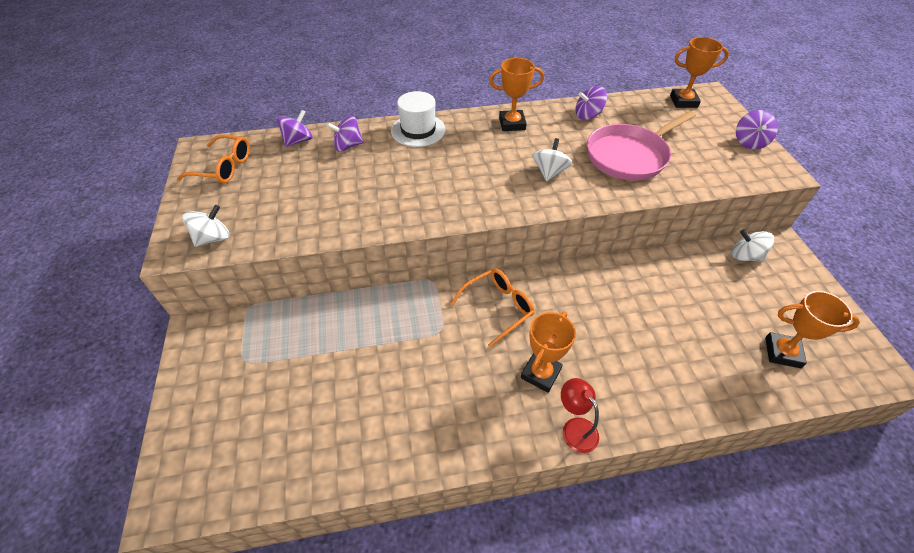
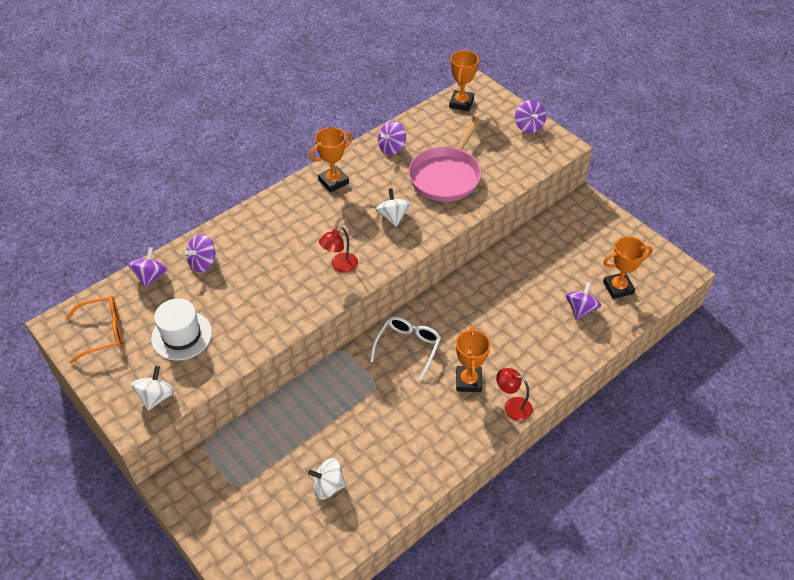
camera: 30 degrees left, 0 degrees up
(418, 130) = (255, 221): white hat -> white hat (181, 335)
(465, 194) = (340, 266): none -> red lamp
(497, 308) = (408, 347): orange glasses -> white glasses
(683, 101) = (461, 103): orange trophy -> orange trophy turned 45 degrees counterclockwise
(720, 356) = (580, 309): none -> purple spinning top
(745, 256) = (564, 222): white spinning top -> white spinning top (328, 486)

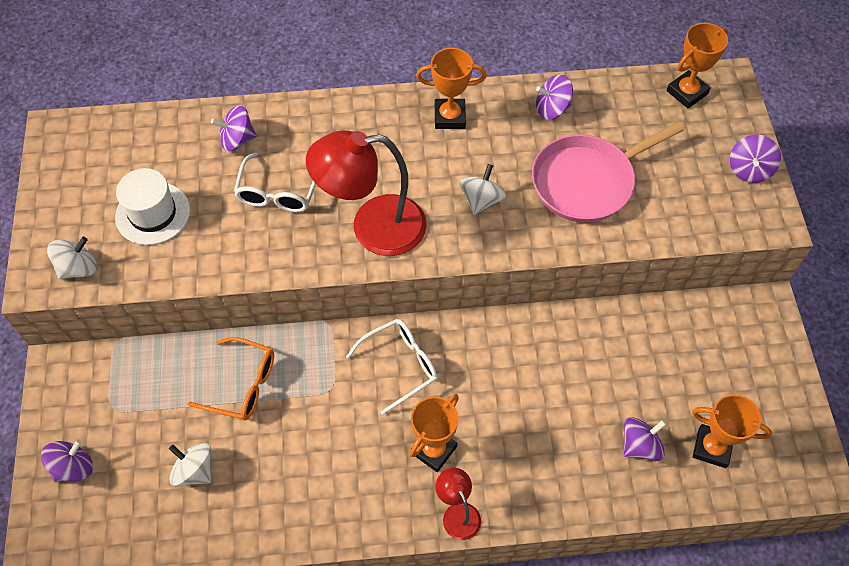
camera: 35 degrees right, 10 degrees up
(102, 332) = (85, 164): orange glasses -> orange glasses (242, 385)
(151, 276) = (176, 127): purple spinning top -> purple spinning top (73, 467)
(259, 278) = (278, 192): none -> white glasses
(340, 266) = (373, 227): red lamp -> red lamp, size x2.07

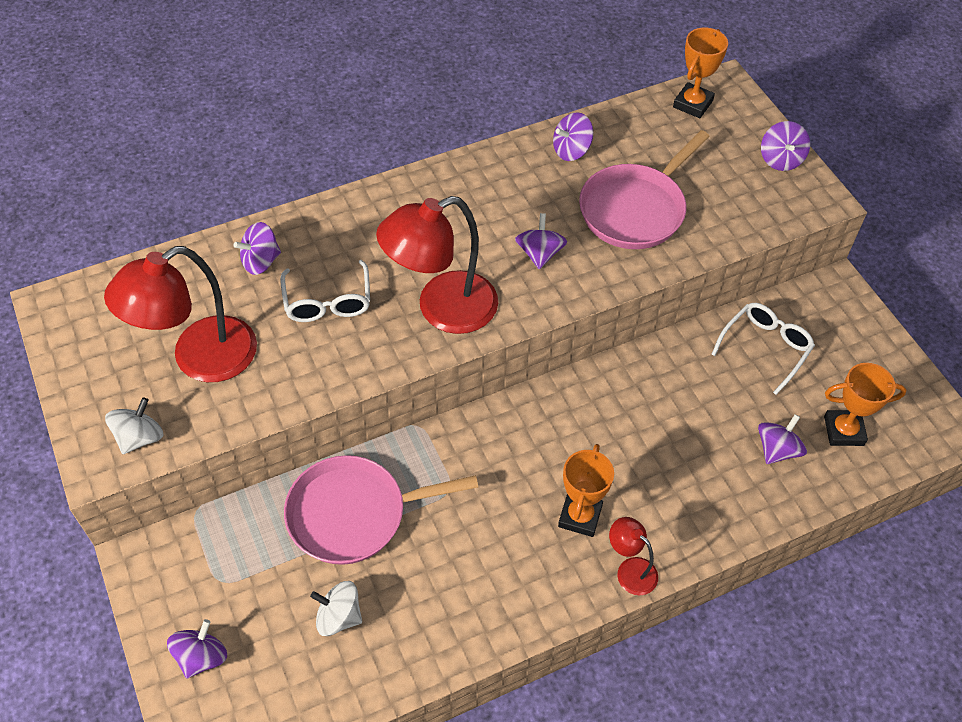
camera: 20 degrees left, 5 degrees down
(153, 213) = (200, 359): white hat -> red lamp
(242, 385) = (353, 514): orange glasses -> pink pan
(400, 365) = (511, 445): white glasses -> white glasses (765, 348)
(449, 117) = (473, 183): orange trophy -> none
(481, 200) = (540, 253): white spinning top -> purple spinning top

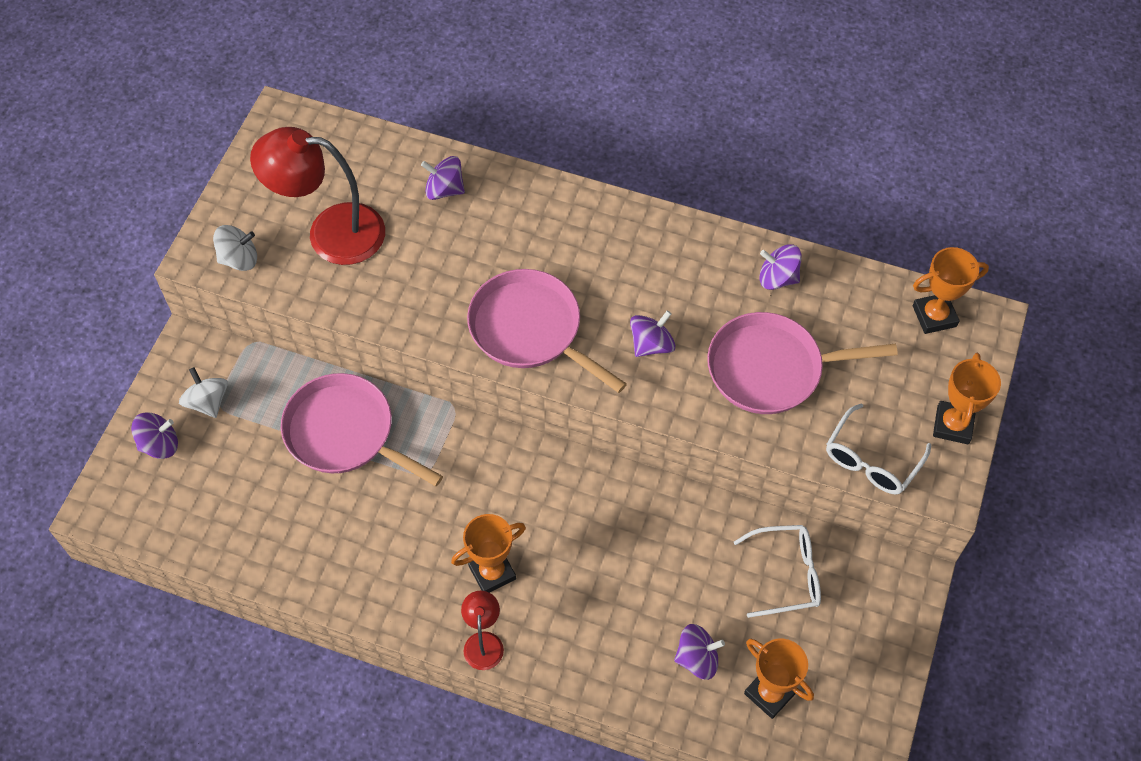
camera: 45 degrees right, 5 degrees up
(328, 301) = (457, 258): white glasses -> white glasses (872, 459)
(339, 616) = (263, 494): white spinning top -> white spinning top (208, 402)
(442, 309) = (530, 329): red lamp -> pink pan
(780, 159) = (953, 425): purple spinning top -> orange trophy

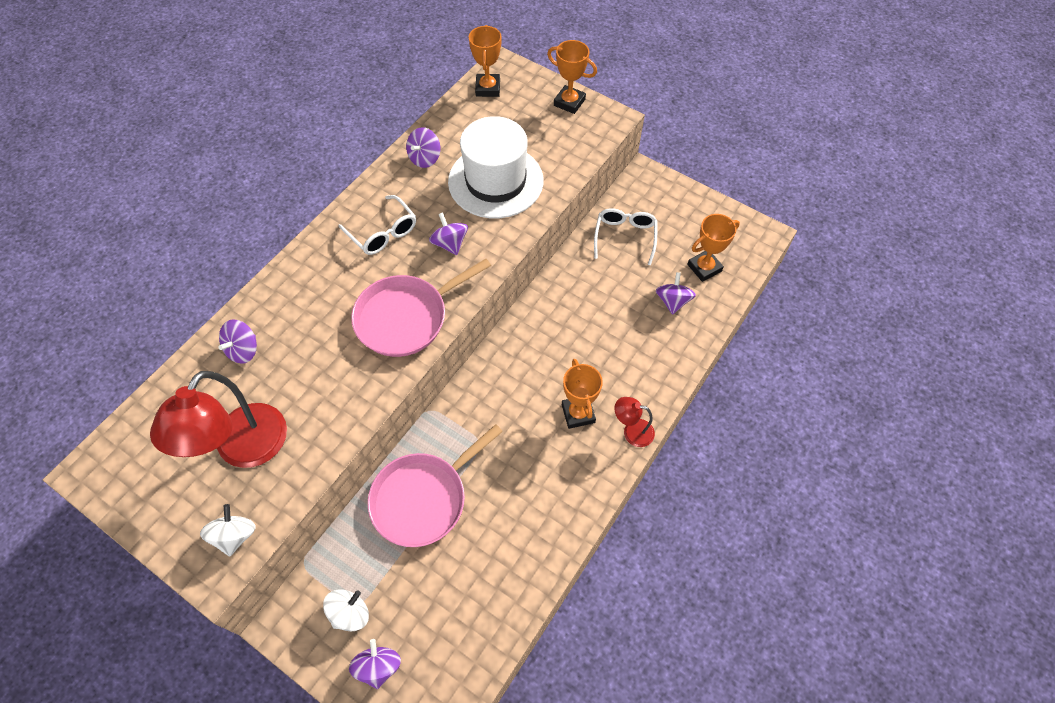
camera: 75 degrees left, 0 degrees up
(208, 402) = (350, 613): white spinning top -> white spinning top turned 150 degrees clockwise
(770, 369) = (495, 181): pink pan -> white hat
(872, 459) = (581, 148): white glasses -> white glasses (382, 232)

